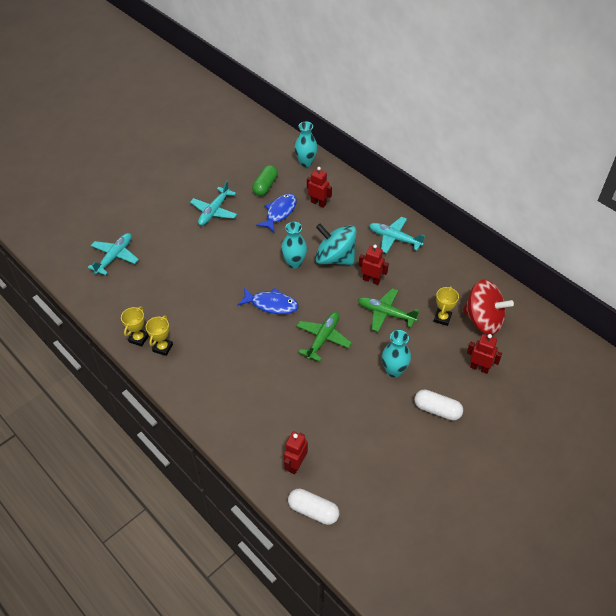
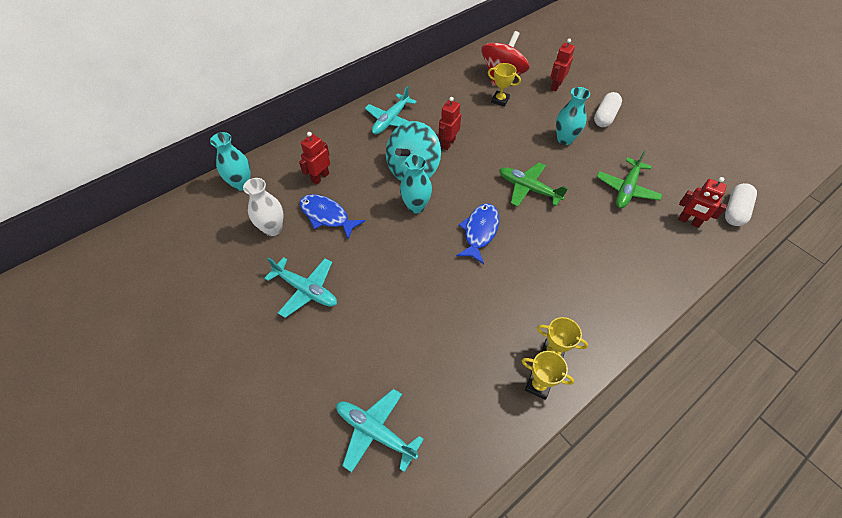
camera: 85 degrees left, 5 degrees up
(265, 186) = (273, 229): green capsule -> white vase
(386, 313) = (494, 137): green plane -> green plane (626, 189)

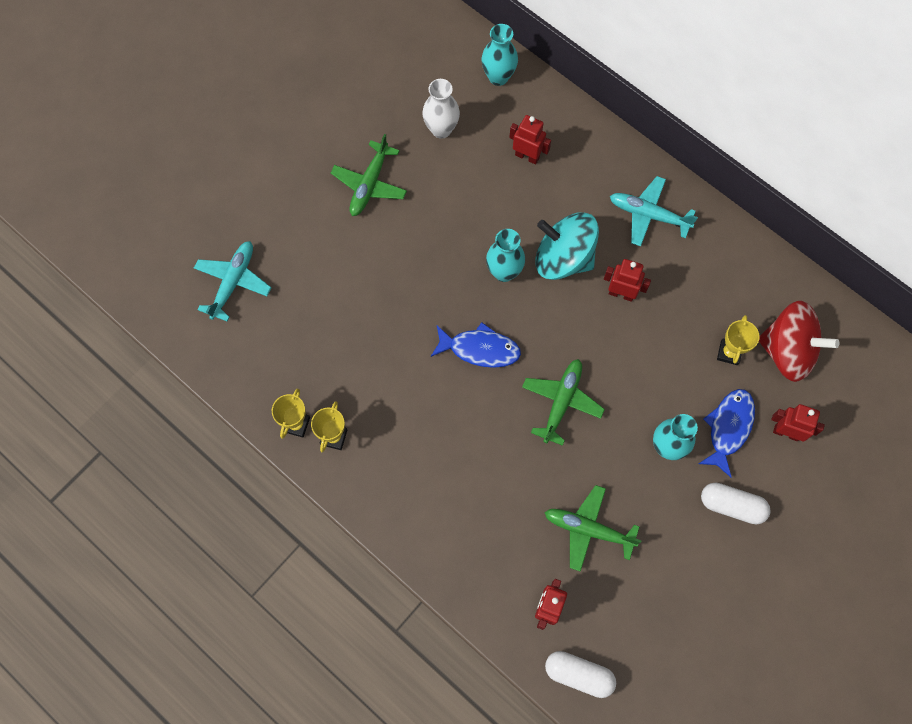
camera: 80 degrees right, 15 degrees up
(306, 290) = (369, 184): turquoise plane -> green plane
(327, 216) = (470, 179): blue fish -> blue fish (728, 428)

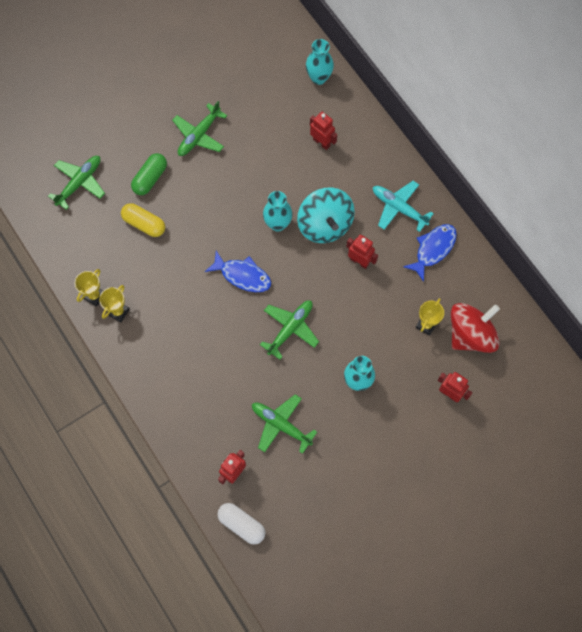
camera: 15 degrees right, 0 degrees up
(233, 282) = (79, 183): turquoise plane -> green plane
(323, 254) = (150, 178): none -> green capsule
(333, 314) = (144, 224): none -> yellow capsule
(441, 129) = (264, 107): white vase -> none
(563, 258) = (325, 224): turquoise spinning top -> turquoise spinning top turned 150 degrees counterclockwise
(728, 428) = (407, 379): blue fish -> blue fish (433, 249)
(731, 505) = (391, 436): white capsule -> none
(787, 351) = (470, 334): red spinning top -> red spinning top turned 75 degrees counterclockwise

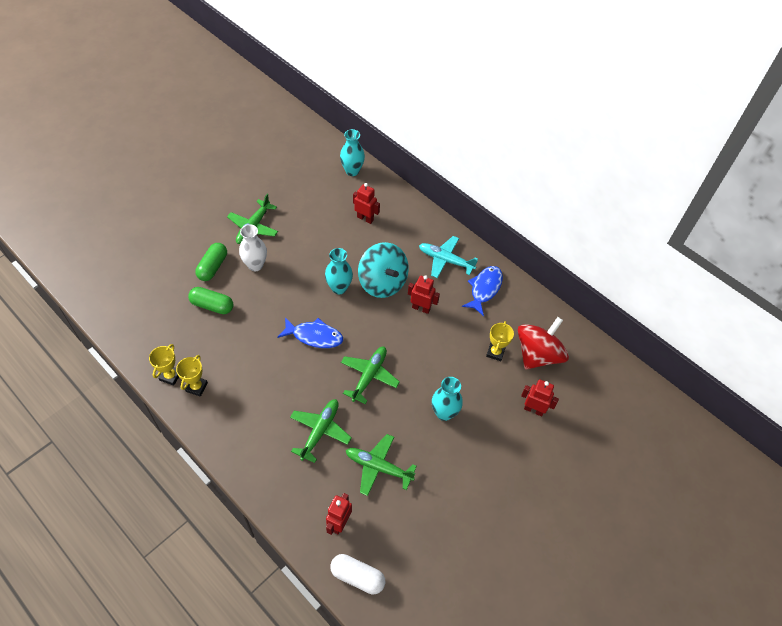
camera: 15 degrees left, 15 degrees down
(79, 183) = (145, 280): green plane -> green plane (320, 431)
(144, 224) = (212, 305): yellow capsule -> green capsule
(194, 183) = (255, 265): none -> white vase

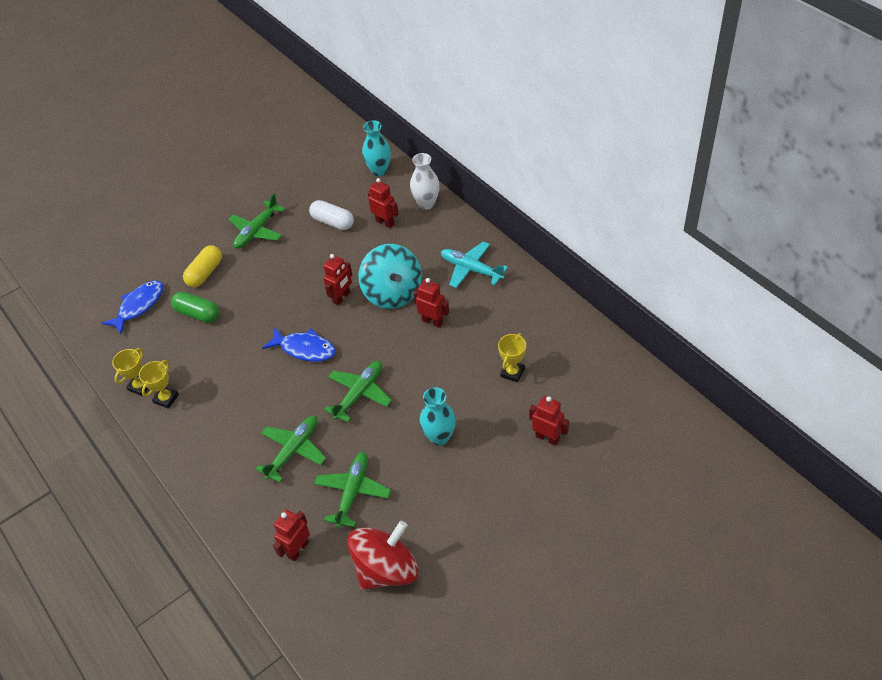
camera: 15 degrees right, 5 degrees down
(213, 267) = (205, 273): green capsule -> yellow capsule
(255, 265) = (252, 272): white vase -> white vase (426, 203)
(339, 288) = (342, 297): turquoise vase -> red robot
(357, 576) = (308, 608): white capsule -> white capsule (333, 222)
(378, 467) = (353, 492): green plane -> green plane turned 75 degrees clockwise
(484, 289) = (512, 302): blue fish -> blue fish (139, 306)
(538, 355) = (564, 376): red spinning top -> red spinning top (386, 569)

